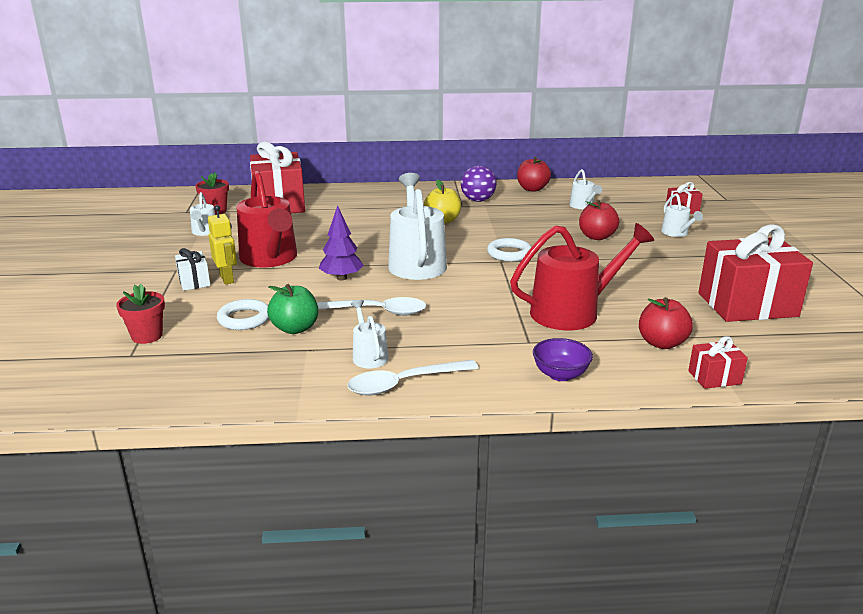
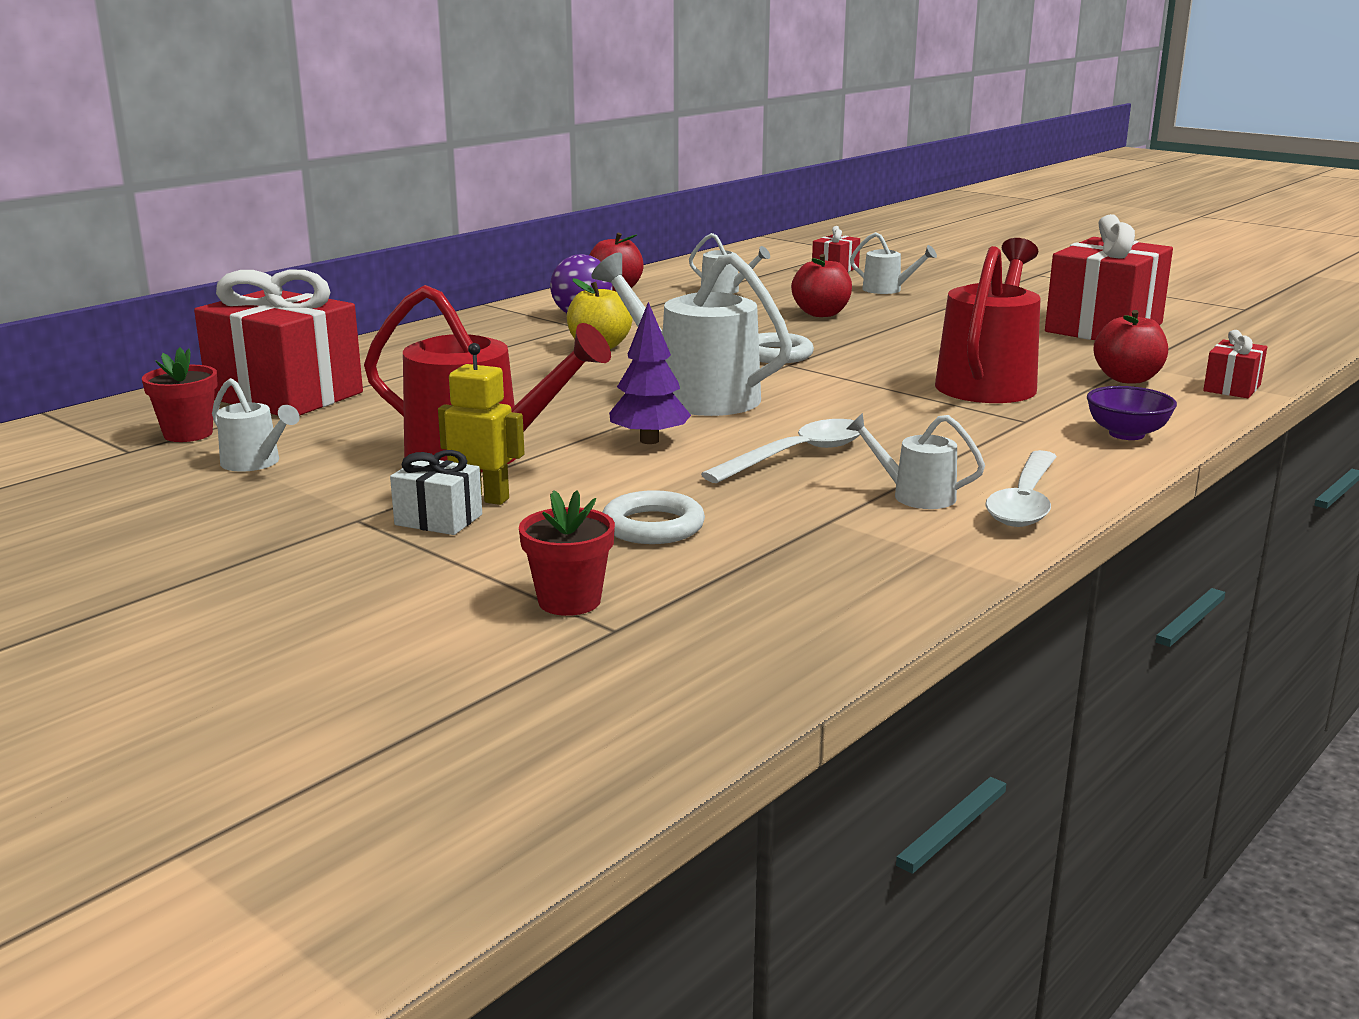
camera: 45 degrees left, 5 degrees down
(295, 328) = (752, 508): green apple -> none

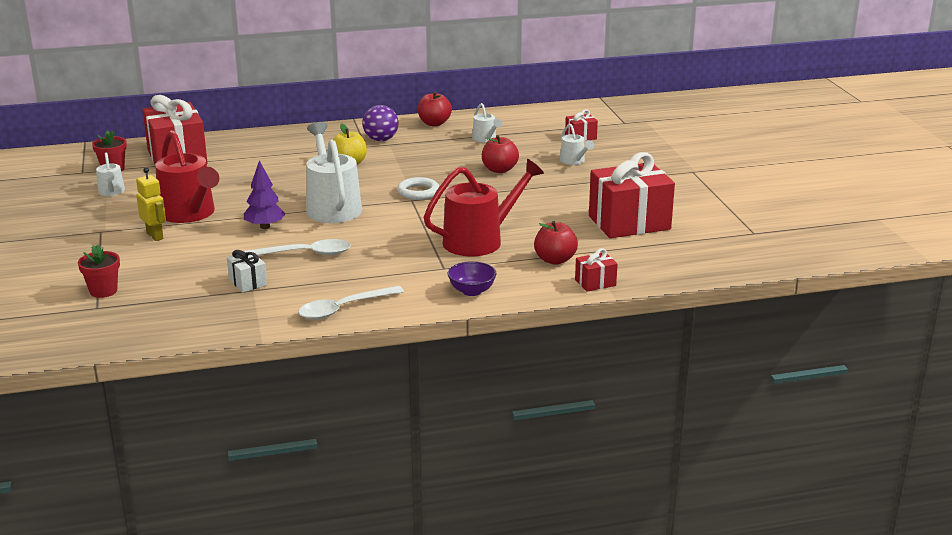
camera: 35 degrees right, 5 degrees up
(438, 520) = (124, 241): white gift -> white gift (248, 282)
(653, 526) = (187, 269): white ring -> none
(915, 495) = (308, 290): white watering can -> none

